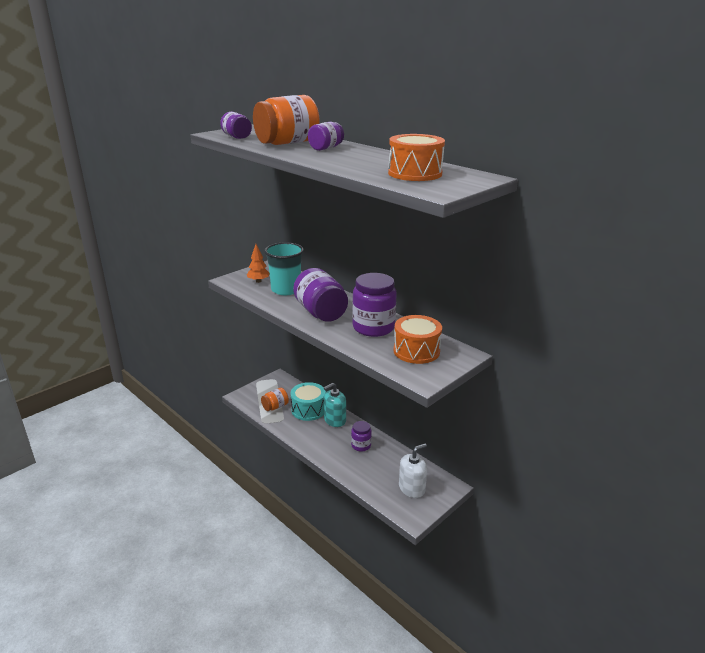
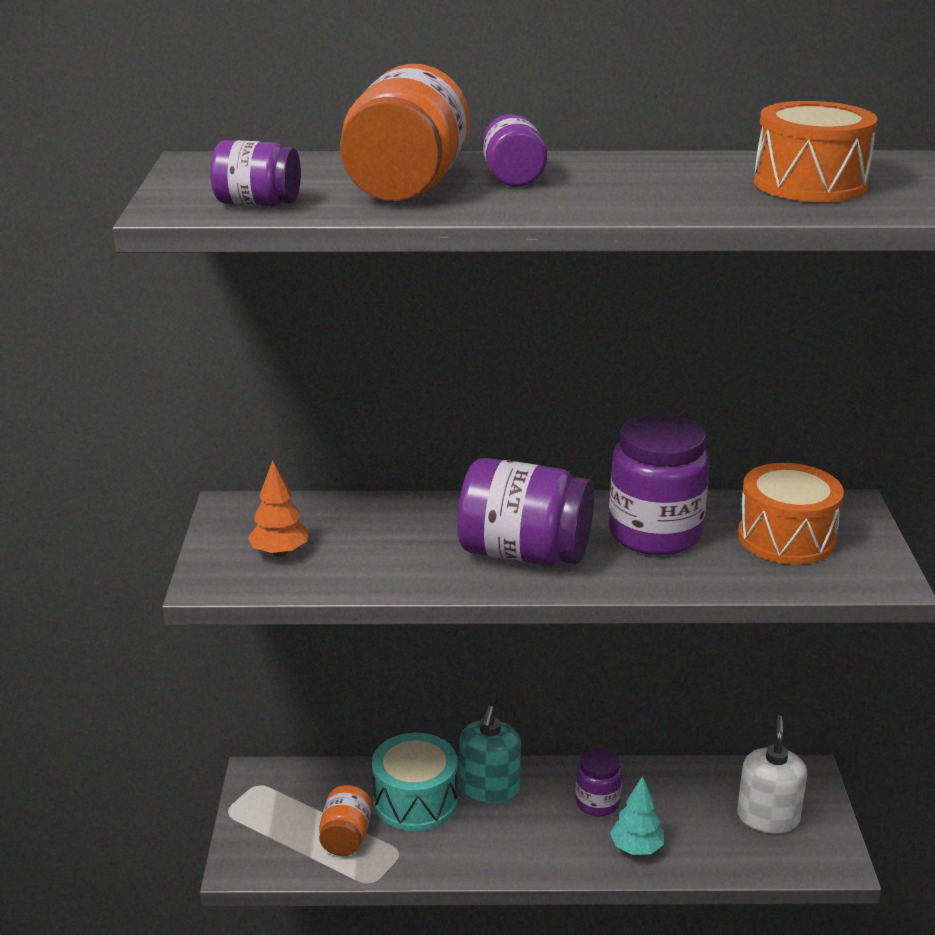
camera: 45 degrees left, 0 degrees up
(286, 290) = (370, 543): turquoise cup -> none
(351, 466) = (636, 848): none -> turquoise tree

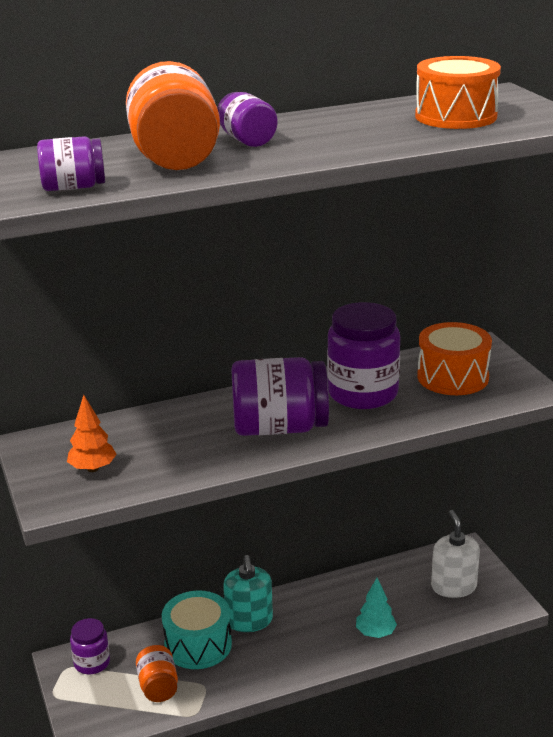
camera: 20 degrees left, 0 degrees up
(597, 802) = (332, 609): purple jar -> purple jar (92, 663)

